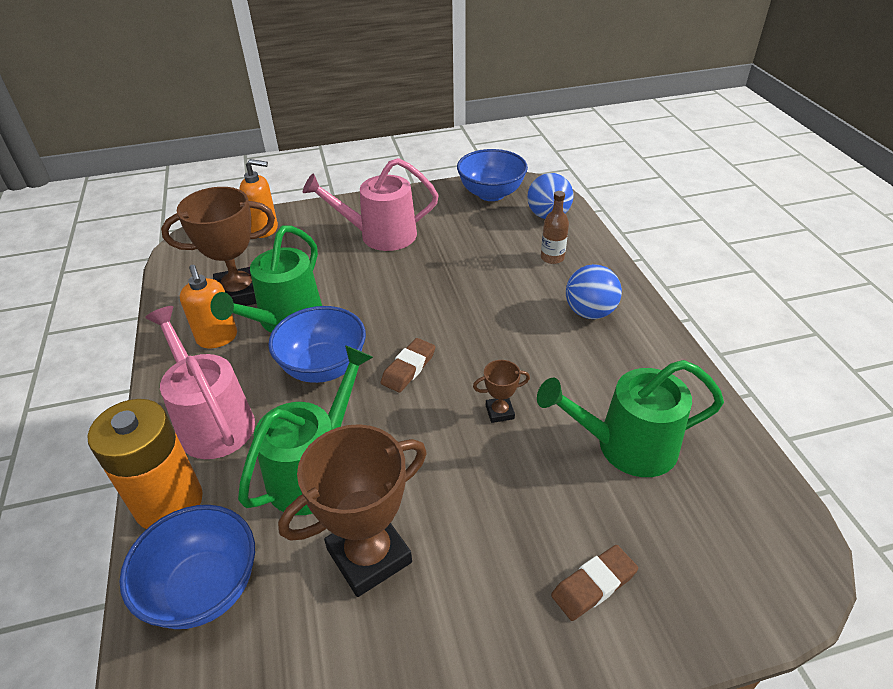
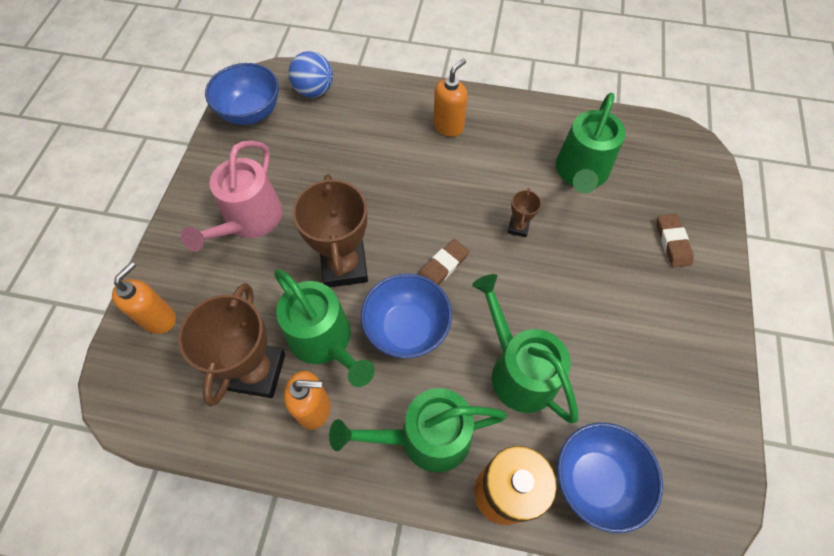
camera: 65 degrees left, 20 degrees up
(212, 421) = (426, 437): pink watering can -> green watering can
(369, 556) = (608, 358): brown trophy -> brown trophy (344, 266)
(408, 368) = (442, 267): brown eraser -> brown eraser turned 75 degrees clockwise
(552, 258) = (371, 116): brown bottle -> none
(589, 312) = (448, 126): blue ball -> orange soap dispenser

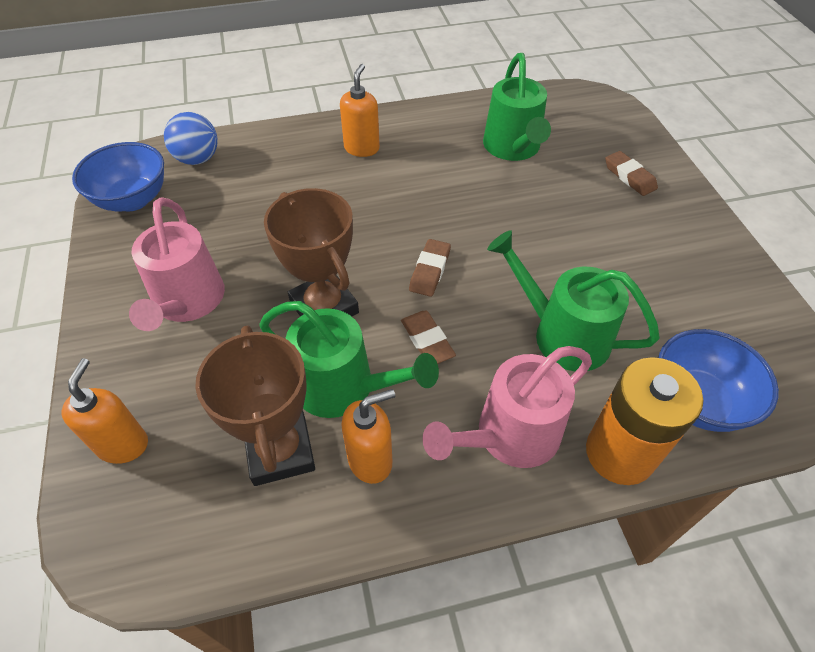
camera: 25 degrees left, 10 degrees down
(407, 328) = (427, 340): blue bowl -> brown eraser
(426, 437) = (509, 435): green watering can -> pink watering can
(518, 227) = (483, 211): brown trophy -> none

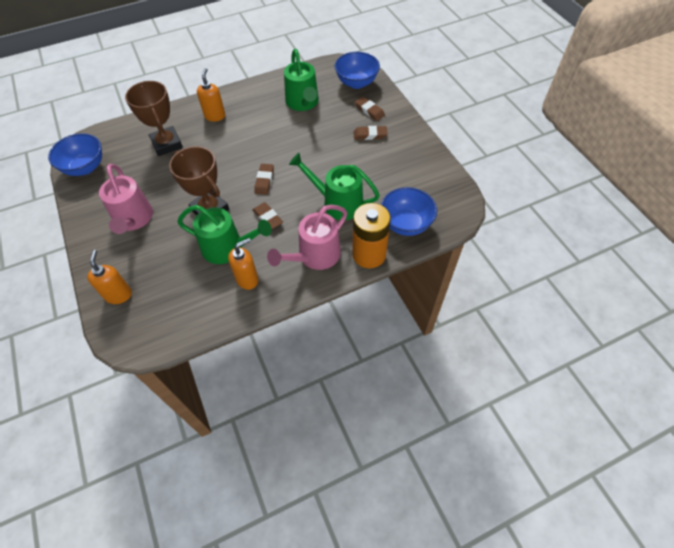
camera: 10 degrees left, 5 degrees up
(198, 159) = (118, 137): blue ball -> none
(280, 451) = (201, 283): brown trophy -> brown trophy (167, 144)
(608, 128) = (356, 83): none -> blue bowl
(629, 218) = (370, 135): none -> brown eraser

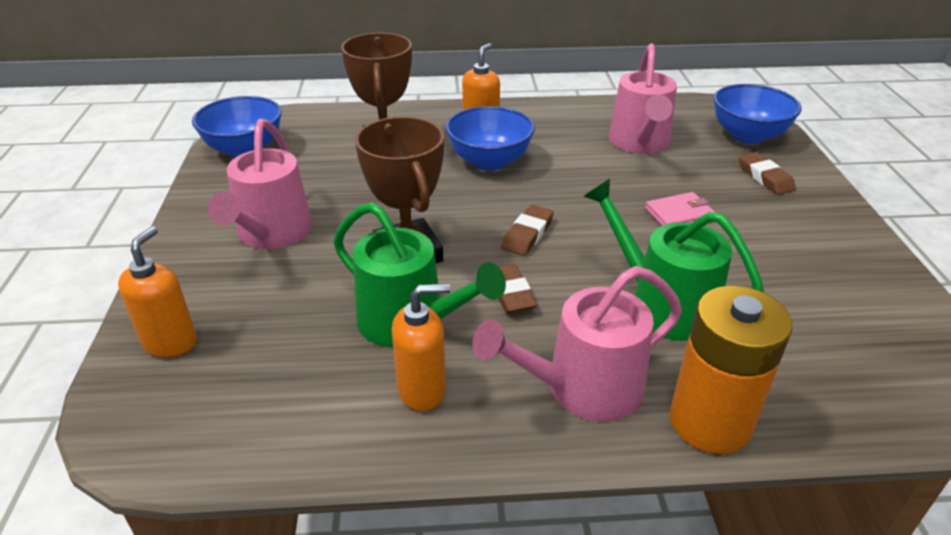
camera: 20 degrees right, 20 degrees down
(303, 103) = (640, 143): green watering can -> pink watering can
(333, 147) = (679, 214): none -> pink wallet
(370, 135) = (758, 212): brown eraser -> none
(406, 224) = (813, 385): blue bowl -> blue bowl (489, 161)

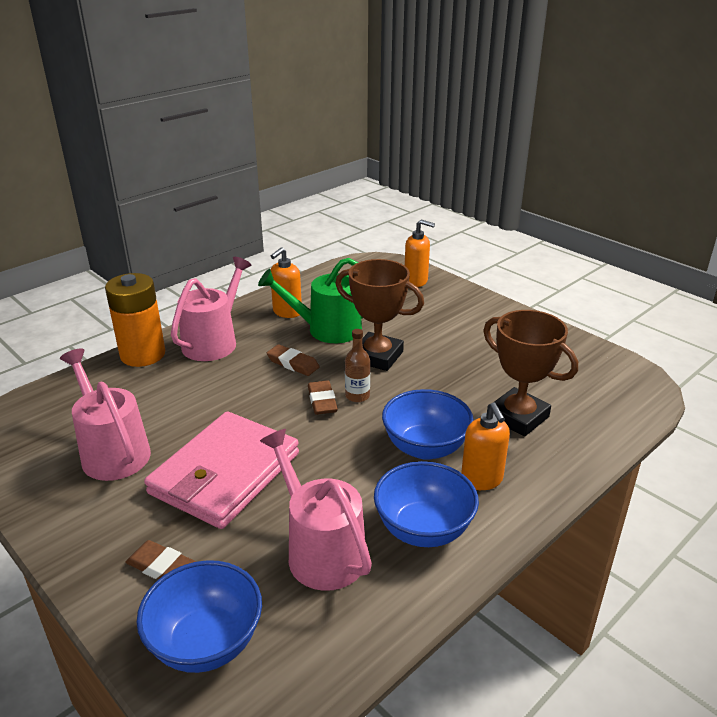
camera: 140 degrees right, 5 degrees down
(171, 342) = (416, 281): orange soap dispenser -> orange soap dispenser turned 45 degrees counterclockwise
(245, 149) = (598, 365): blue bowl -> blue bowl (423, 529)
(271, 234) = (466, 331): pink watering can -> pink watering can (112, 451)
(487, 223) = (357, 396): none -> brown bottle
(663, 305) = (197, 397): green watering can -> none
(679, 214) = (225, 473): pink wallet -> pink wallet, size x2.35

